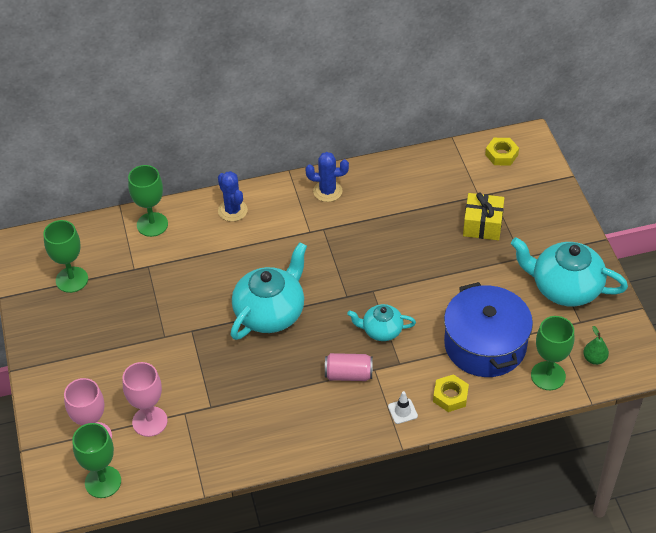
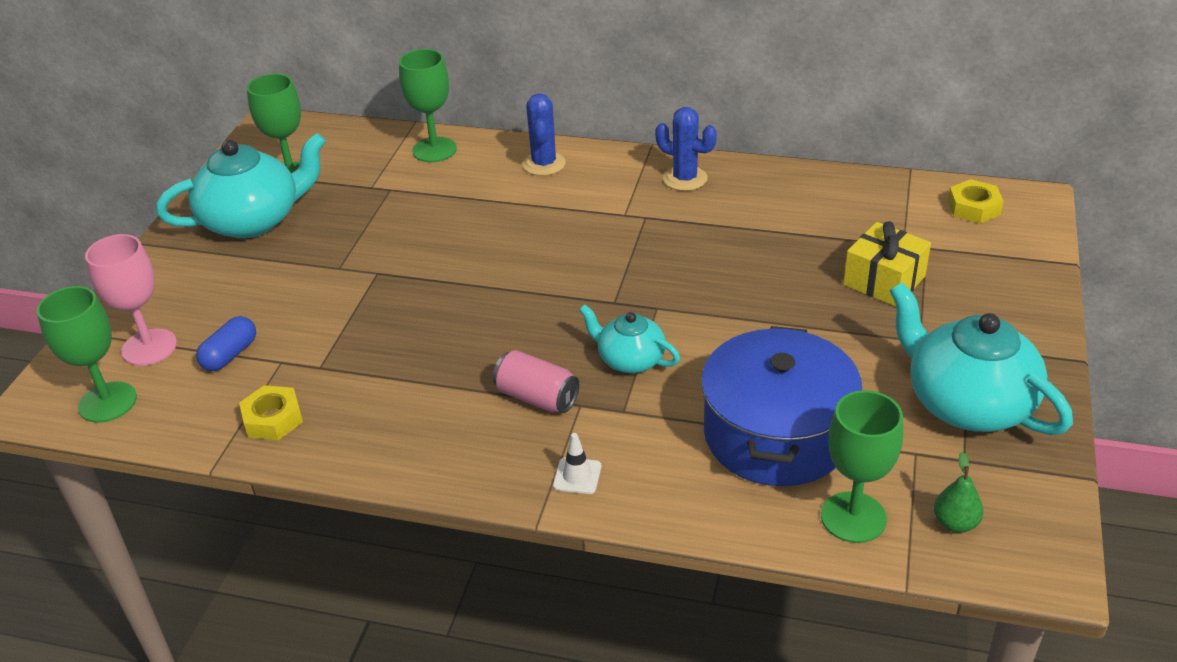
camera: 30 degrees right, 10 degrees down
(150, 421) = (230, 355): pink goblet -> blue capsule
(270, 312) = (494, 286): turquoise teapot -> turquoise teapot (253, 220)
(450, 396) = (667, 484): yellow nut -> yellow nut (273, 419)

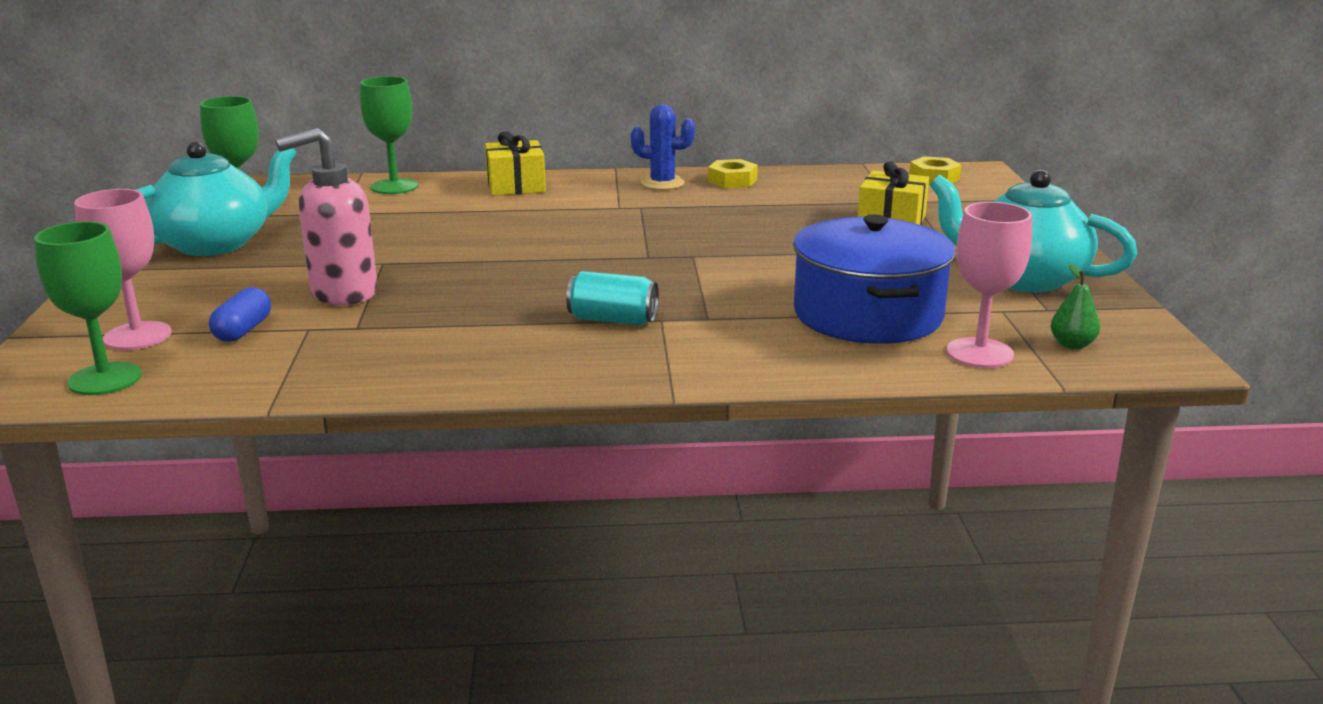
camera: 20 degrees left, 15 degrees down
(273, 419) = (323, 366): yellow nut -> yellow nut (732, 180)
(327, 314) = (343, 293): none -> pink soap dispenser
(537, 397) = (613, 320): pink can -> turquoise can
(544, 164) = (516, 186): blue cactus -> yellow gift
(577, 476) = (692, 362): white traffic cone -> none
(630, 359) = (690, 287): turquoise teapot -> none
(853, 517) = (979, 353): green goblet -> pink goblet

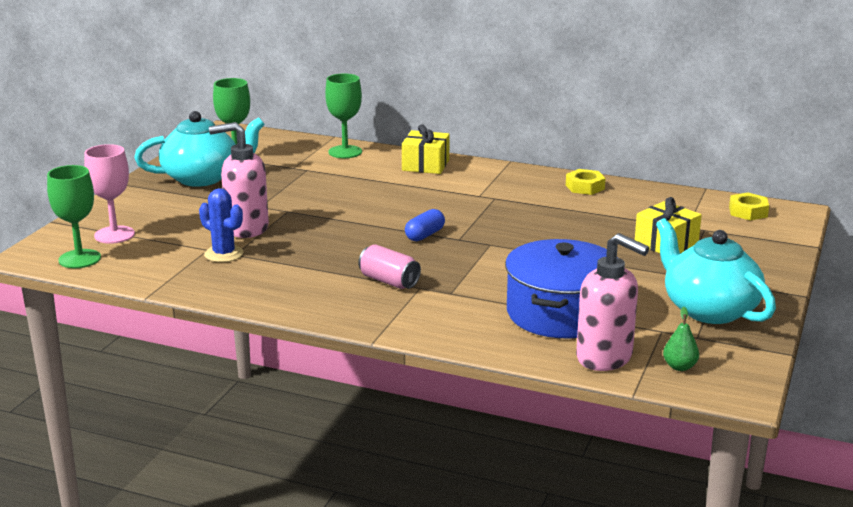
camera: 25 degrees right, 0 degrees up
(243, 330) = (171, 243): blue capsule -> blue capsule (425, 235)
(613, 320) = (389, 281): turquoise can -> pink can
(662, 183) = (530, 180): blue cactus -> blue cactus (224, 254)
(979, 353) = (605, 358): pink goblet -> pink soap dispenser

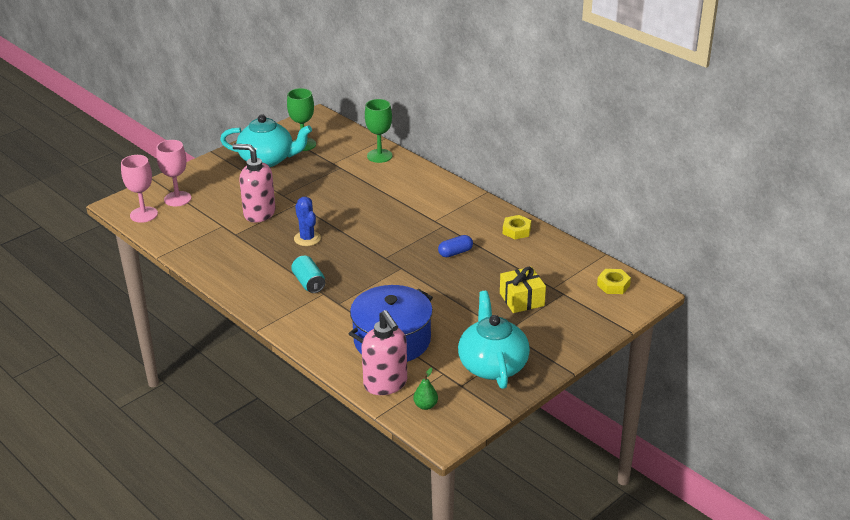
camera: 25 degrees right, 10 degrees up
(79, 259) = (143, 214): green goblet -> pink goblet
(224, 254) = (228, 232): blue cactus -> blue cactus (307, 238)
(389, 281) = (309, 283): pink can -> turquoise can
(425, 165) = (423, 182): yellow gift -> none
(425, 235) = (365, 248): blue capsule -> blue capsule (455, 253)

